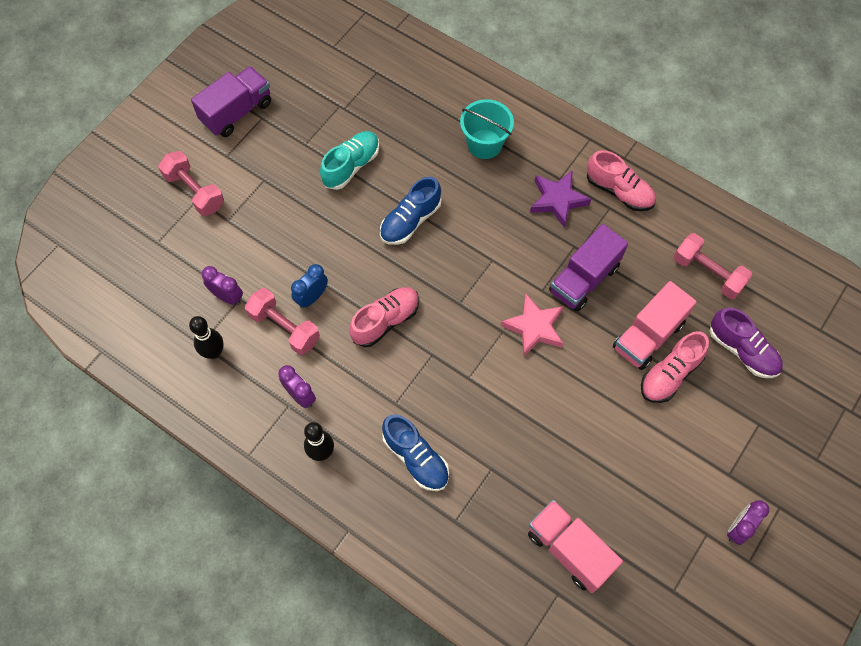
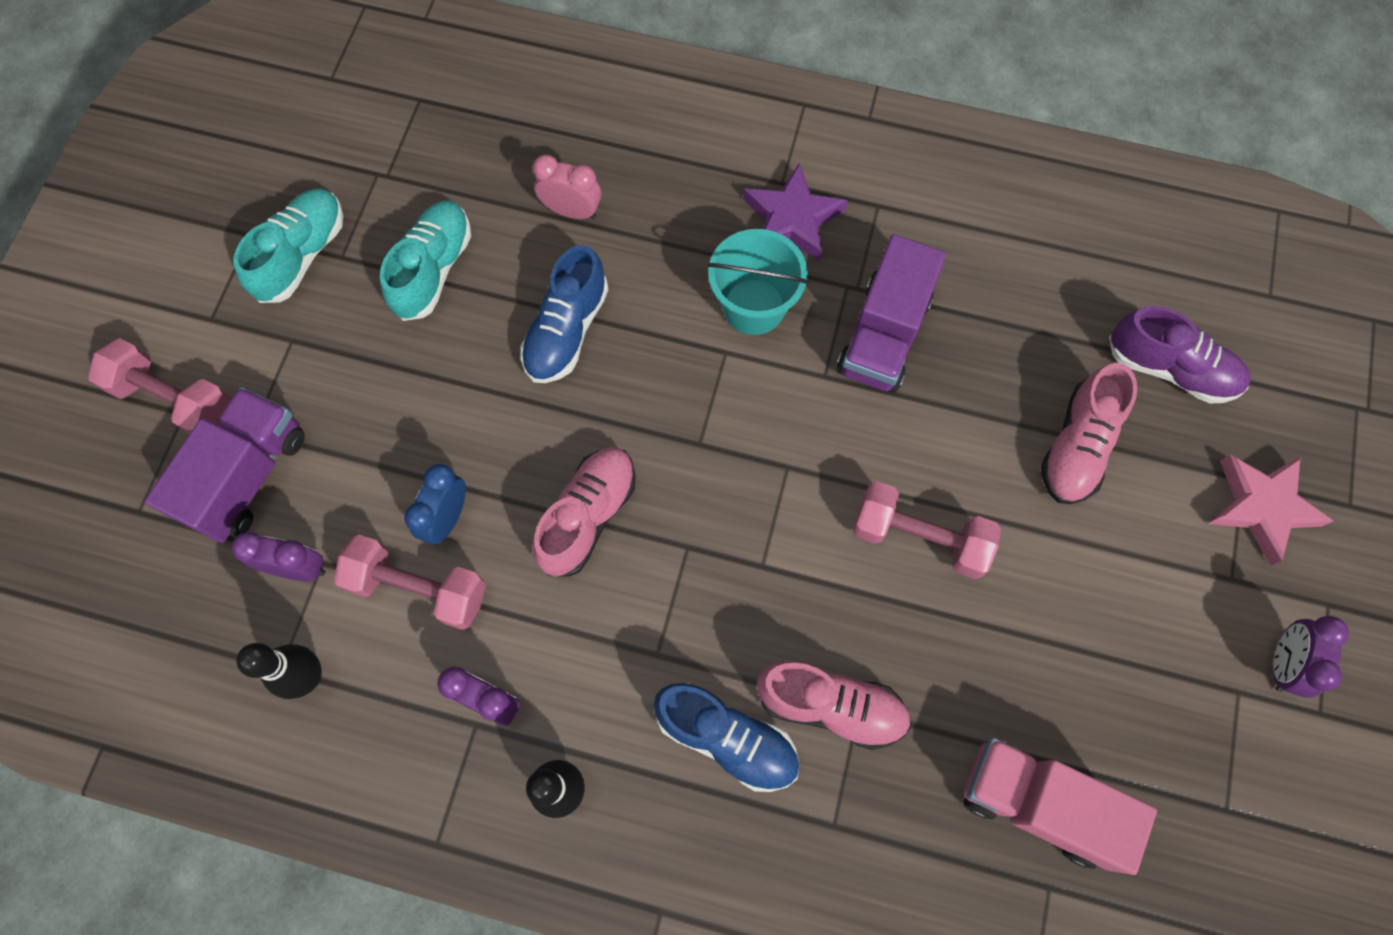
camera: 20 degrees left, 5 degrees up
(237, 112) = (202, 238): purple truck -> purple truck (247, 476)
(285, 137) = (302, 255): none -> turquoise shoe
(437, 158) = (572, 211): none -> pink clock
(484, 144) = (641, 164): turquoise bucket -> turquoise bucket (753, 306)
(534, 327) = (836, 443): pink star -> pink star (1261, 507)
(619, 191) = (882, 174): pink shoe -> pink shoe (831, 706)
(648, 336) = (1019, 394): pink truck -> none
(707, 273) = (1068, 262): pink dumbbell -> pink dumbbell (919, 538)

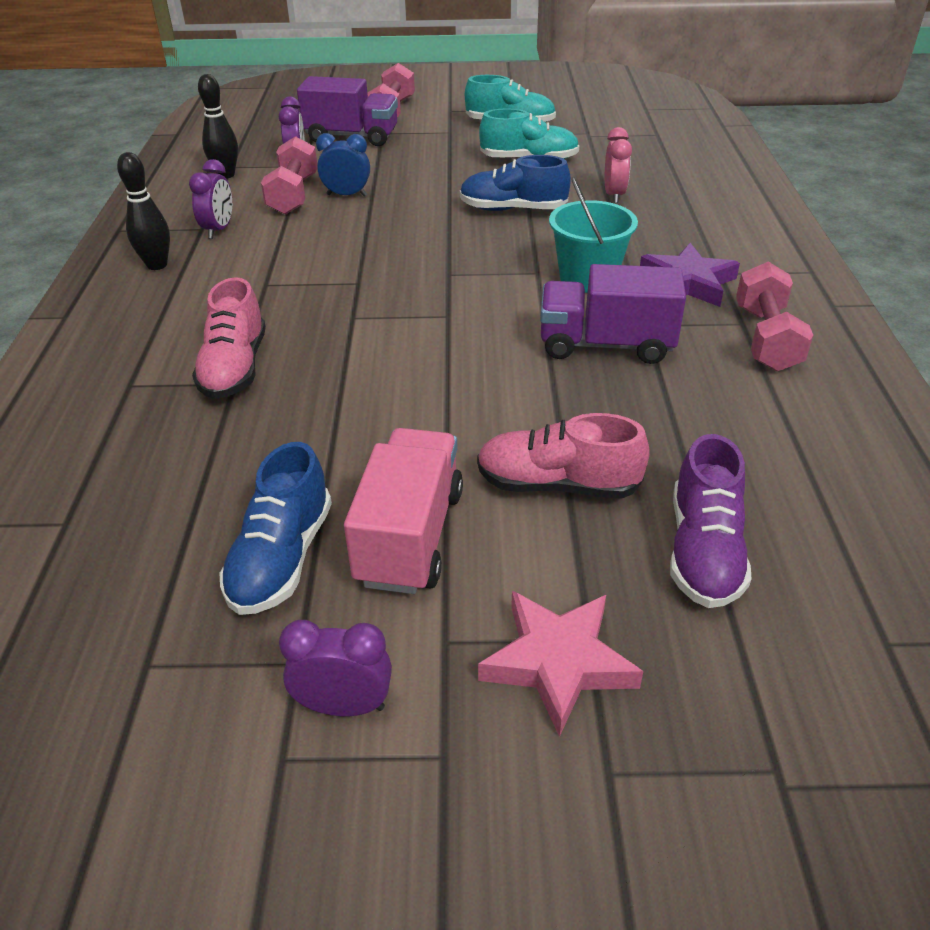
camera: 75 degrees right, 30 degrees down
(588, 516) = (367, 241): pink shoe -> none
(727, 738) = (201, 323): blue shoe -> blue shoe (281, 558)
(919, 538) = (408, 393): pink dumbbell -> pink dumbbell (766, 338)
(1037, 803) = (151, 504): pink truck -> pink truck (409, 536)

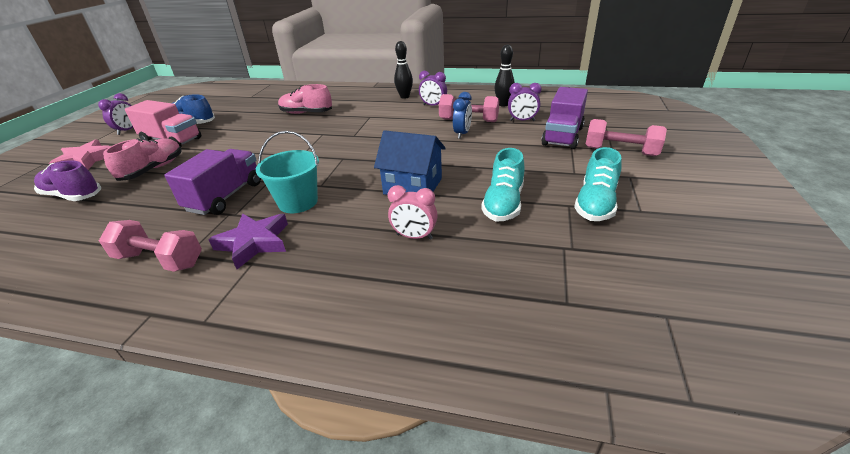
camera: 105 degrees right, 5 degrees down
(512, 209) = (413, 186): blue shoe -> blue house

